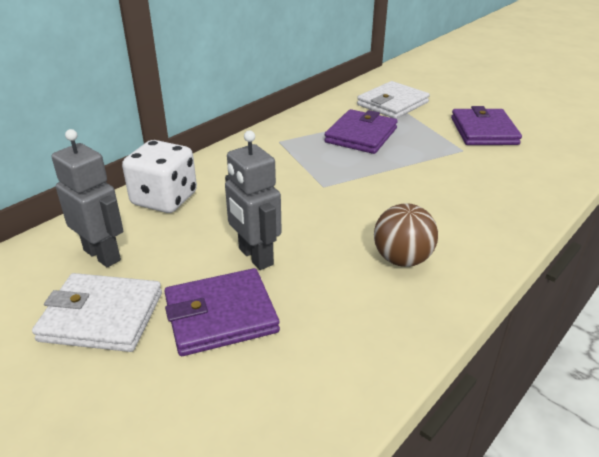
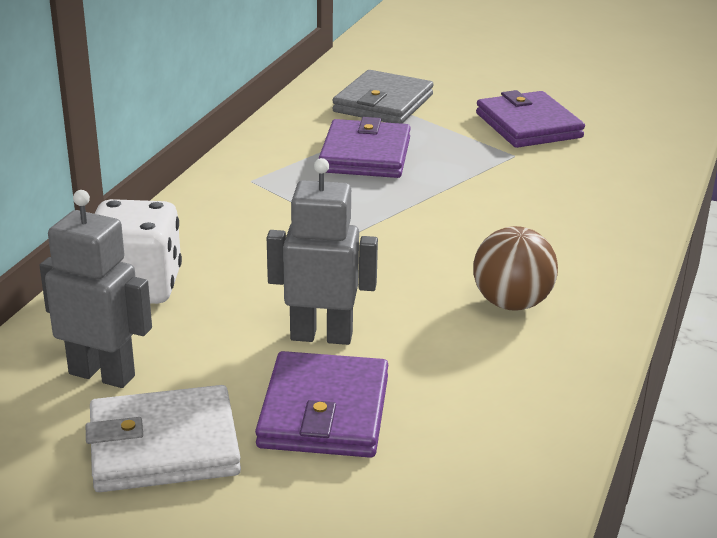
camera: 20 degrees left, 5 degrees down
(221, 316) = (324, 412): purple wallet -> purple wallet turned 45 degrees counterclockwise
(255, 257) = (321, 336): grey robot -> grey robot turned 150 degrees clockwise
(392, 104) = (383, 103): white wallet -> grey wallet

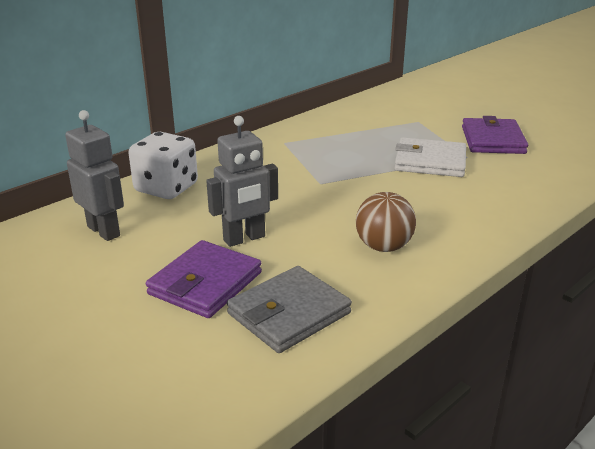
camera: 25 degrees right, 0 degrees up
(164, 446) = (98, 279): white wallet -> white wallet (430, 162)
(321, 336) = (244, 239): grey robot -> grey robot turned 120 degrees clockwise
(365, 155) = (366, 140): purple wallet -> none
(383, 103) = (405, 112): grey wallet -> grey wallet (289, 313)

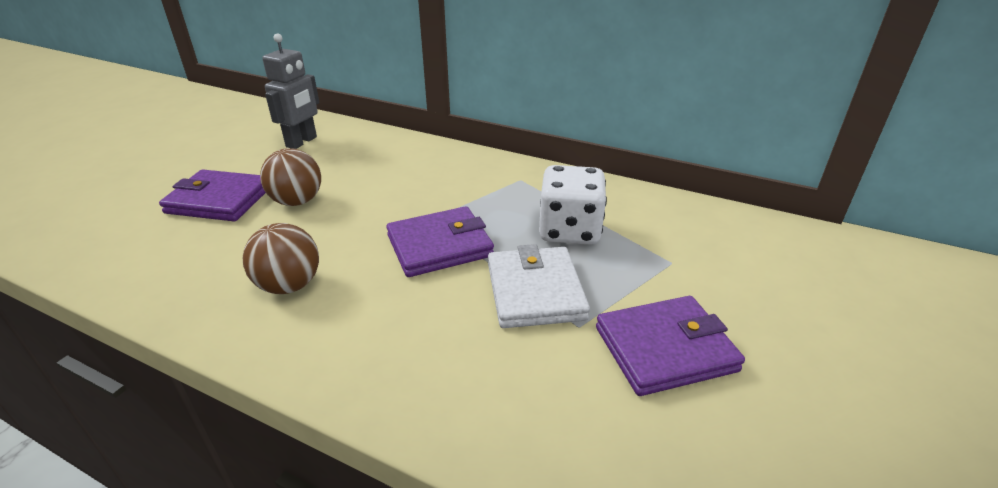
camera: 70 degrees right, 5 degrees up
(166, 188) = (384, 147): white dice -> white dice (569, 230)
(244, 239) = (297, 201): grey robot -> brown ball
(289, 313) = (164, 250): grey wallet -> none
(361, 184) = (439, 246): none -> purple wallet

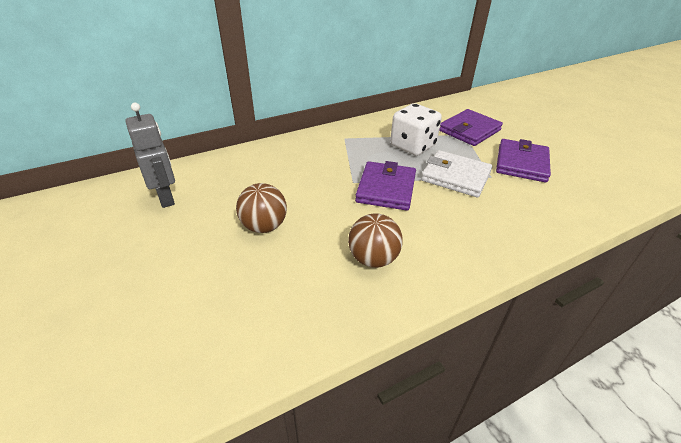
camera: 55 degrees left, 5 degrees up
(219, 200) = (209, 266): purple wallet -> purple wallet (469, 130)

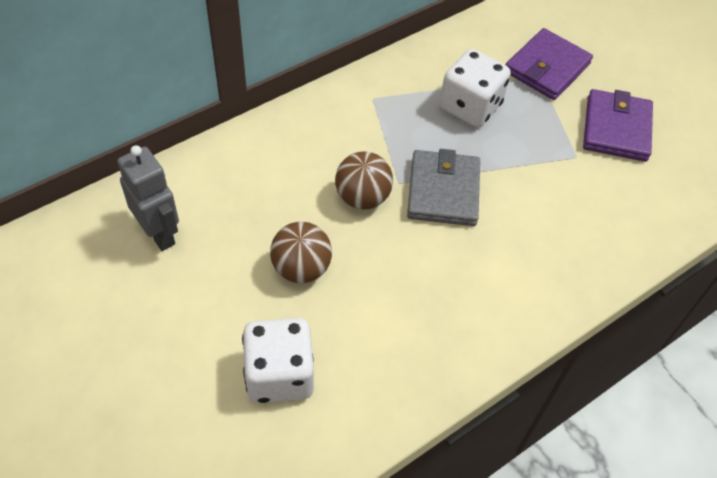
camera: 10 degrees left, 15 degrees up
(220, 298) = (279, 375): none -> white dice
(373, 259) = (442, 304): brown ball -> brown ball (362, 197)
(386, 189) = (443, 191): purple wallet -> grey wallet
(455, 176) = (531, 161): white wallet -> none

